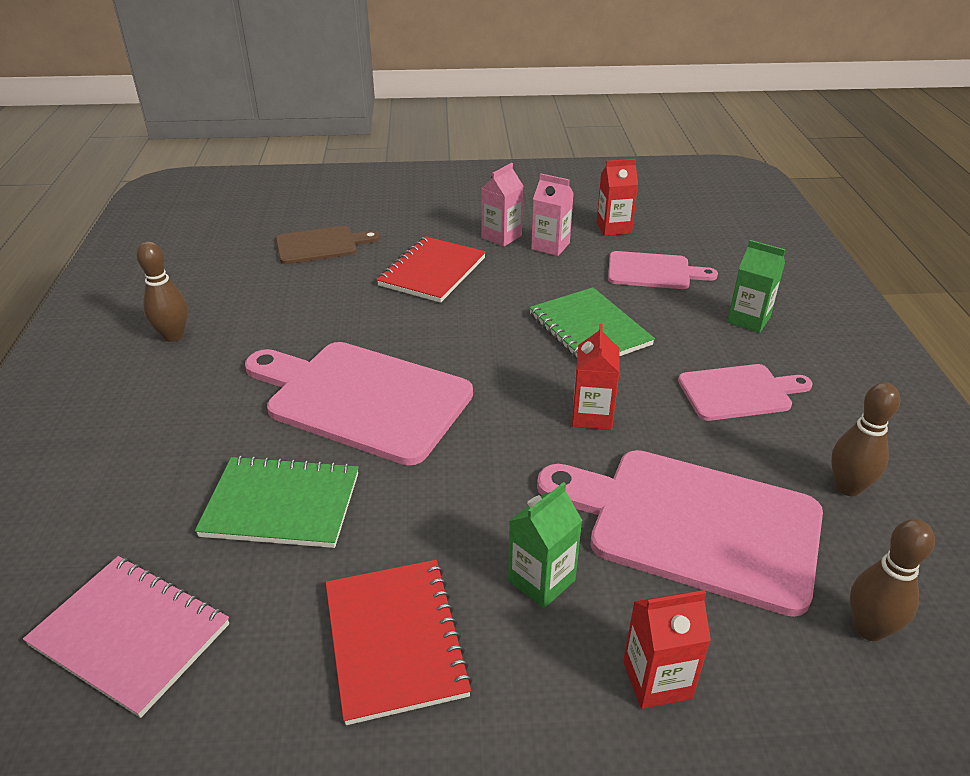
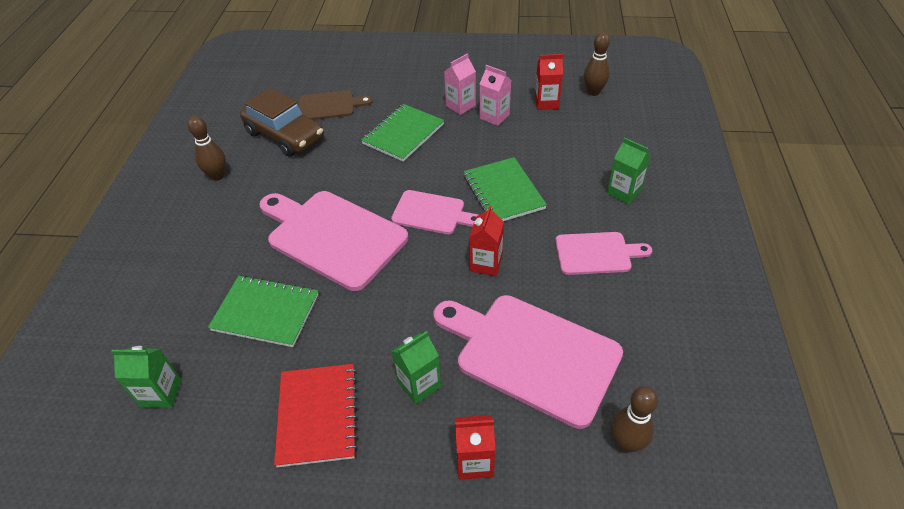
camera: 10 degrees right, 10 degrees up
(130, 635) = (161, 393): pink notebook -> green carton
(264, 282) = (285, 135): none -> brown car
(432, 272) = (403, 134): red notebook -> green notebook
(653, 271) = (565, 144): pink cutting board -> pink cutting board (432, 213)
(847, 487) = (649, 337): brown bowling pin -> brown bowling pin (593, 92)

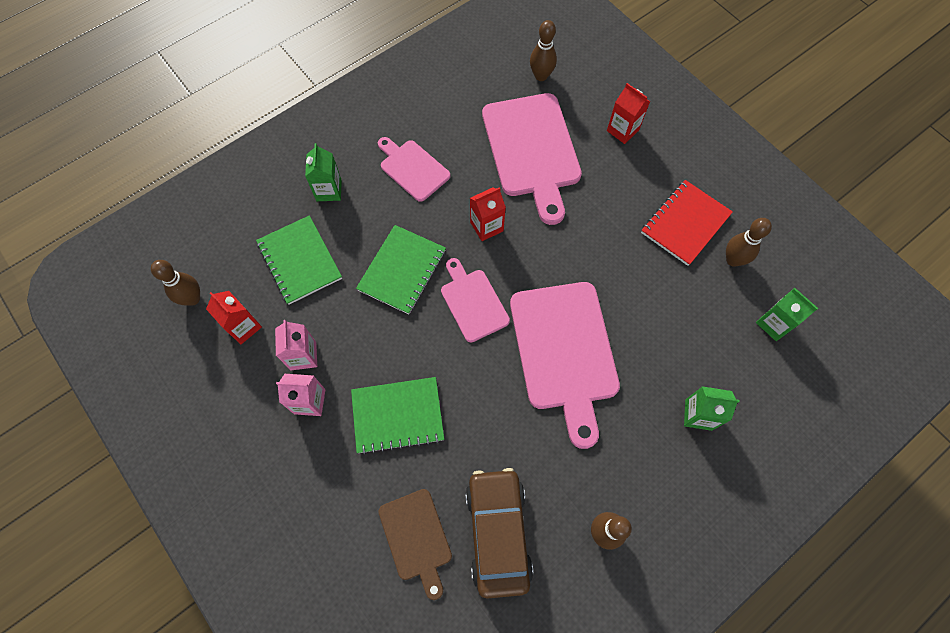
camera: 135 degrees left, 20 degrees up
(241, 421) = (733, 260): none -> brown bowling pin
(266, 312) = (665, 326): green notebook -> green notebook (300, 261)
(329, 106) = (416, 538): brown cutting board -> brown cutting board turned 150 degrees counterclockwise
(419, 384) = (611, 190): green carton -> green carton (698, 415)

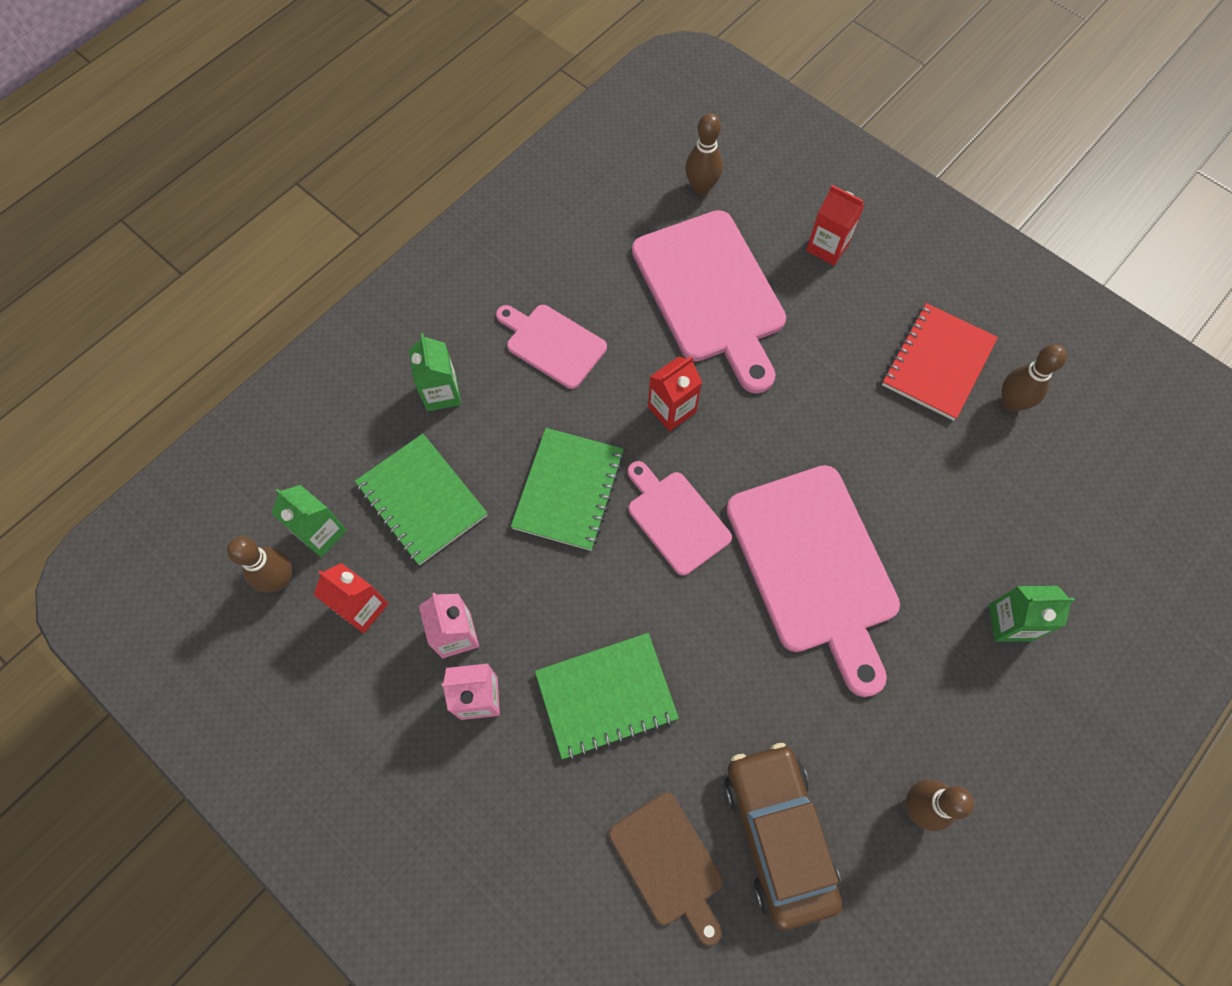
camera: 10 degrees left, 0 degrees up
(774, 324) = (1082, 481): green carton -> green carton (321, 533)

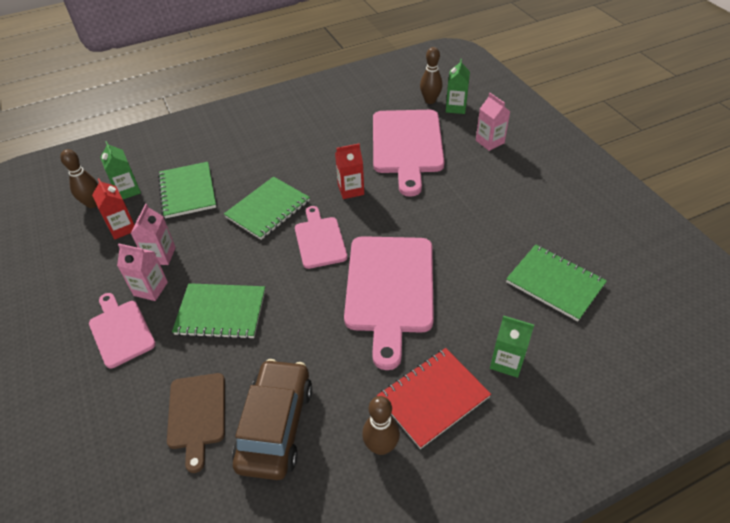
camera: 25 degrees right, 20 degrees down
(441, 393) = (231, 150): green carton -> green carton (456, 107)
(552, 344) = (303, 145): pink cutting board -> pink cutting board (121, 331)
(827, 247) = (489, 142): red carton -> pink carton
(937, 363) = (530, 211): red notebook -> red notebook (433, 398)
(1011, 402) = (570, 244): brown bowling pin -> none
(1017, 477) = (555, 283): none -> green notebook

